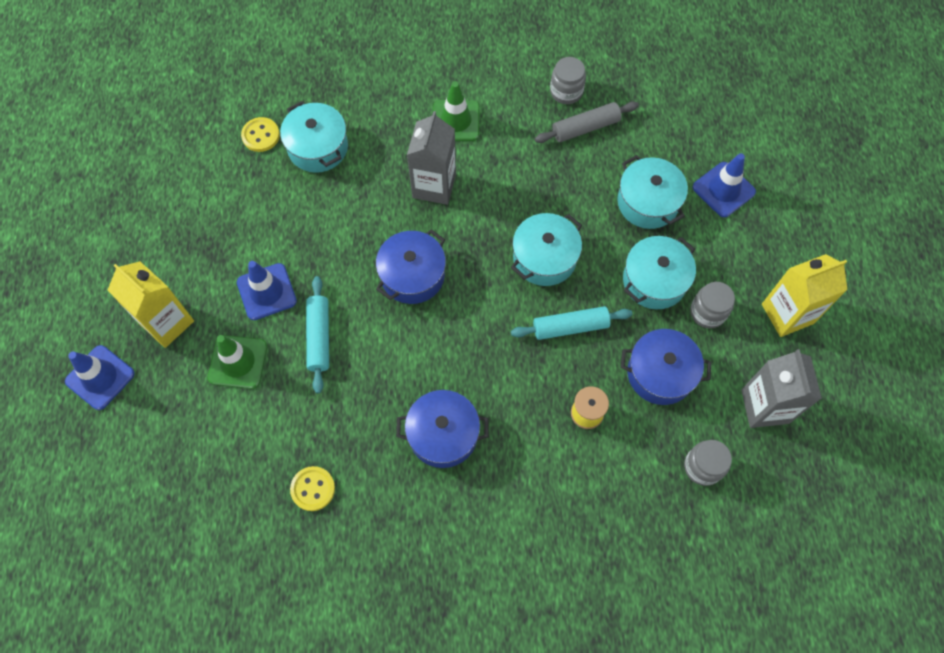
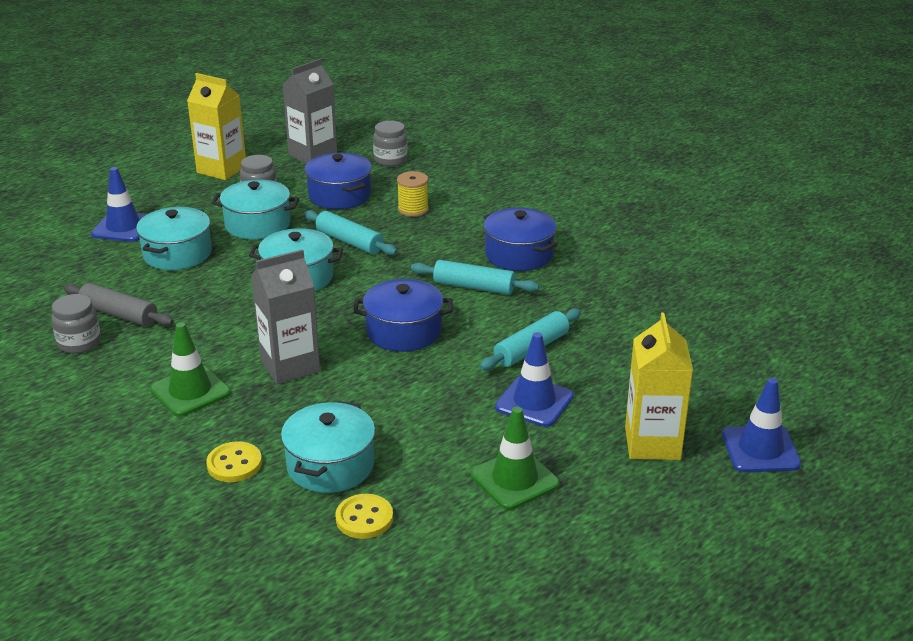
camera: 130 degrees left, 35 degrees down
(238, 362) = (619, 378): green traffic cone -> green traffic cone (514, 479)
(313, 489) = (648, 287): yellow button -> yellow button (234, 464)
(427, 363) = (474, 287): none -> turquoise rolling pin

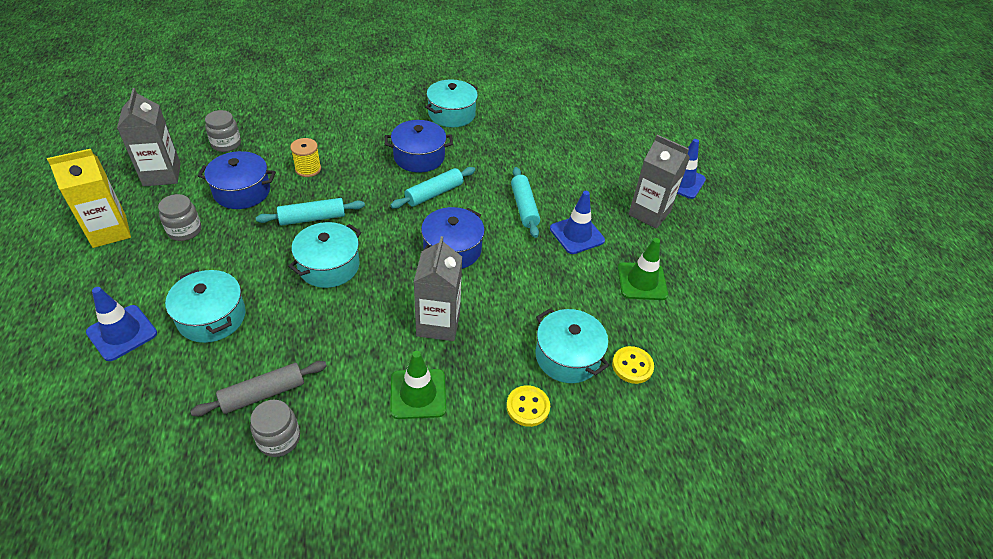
camera: 60 degrees left, 15 degrees up
(257, 224) = (226, 252): turquoise pot -> turquoise pot (451, 114)
(652, 443) = (649, 213): yellow carton -> grey carton

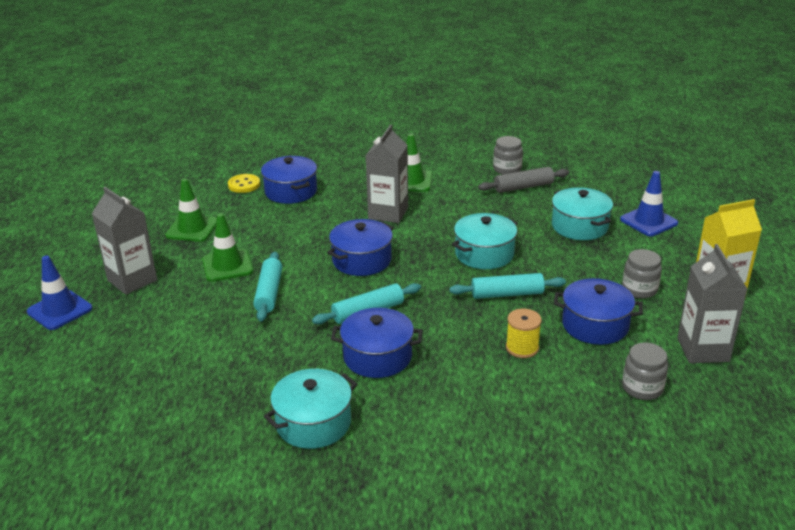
camera: 165 degrees left, 15 degrees down
(528, 407) = (334, 172): yellow button -> none
(567, 356) = (291, 191): turquoise pot -> blue pot
(577, 234) = (227, 266): blue traffic cone -> green traffic cone

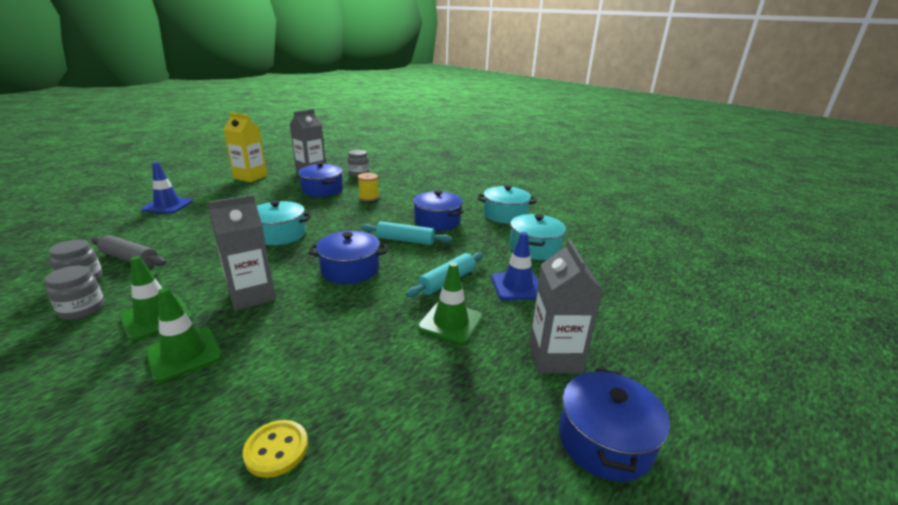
camera: 140 degrees left, 5 degrees down
(60, 310) = (647, 361): blue traffic cone -> blue traffic cone (517, 286)
(192, 229) = (434, 398): green traffic cone -> green traffic cone (184, 354)
(291, 191) = (258, 387): blue pot -> blue pot (605, 440)
(507, 294) = (322, 214): turquoise rolling pin -> none
(579, 226) = (197, 220): turquoise pot -> turquoise pot (534, 248)
(639, 289) = (270, 190): grey jar -> grey jar (82, 309)

